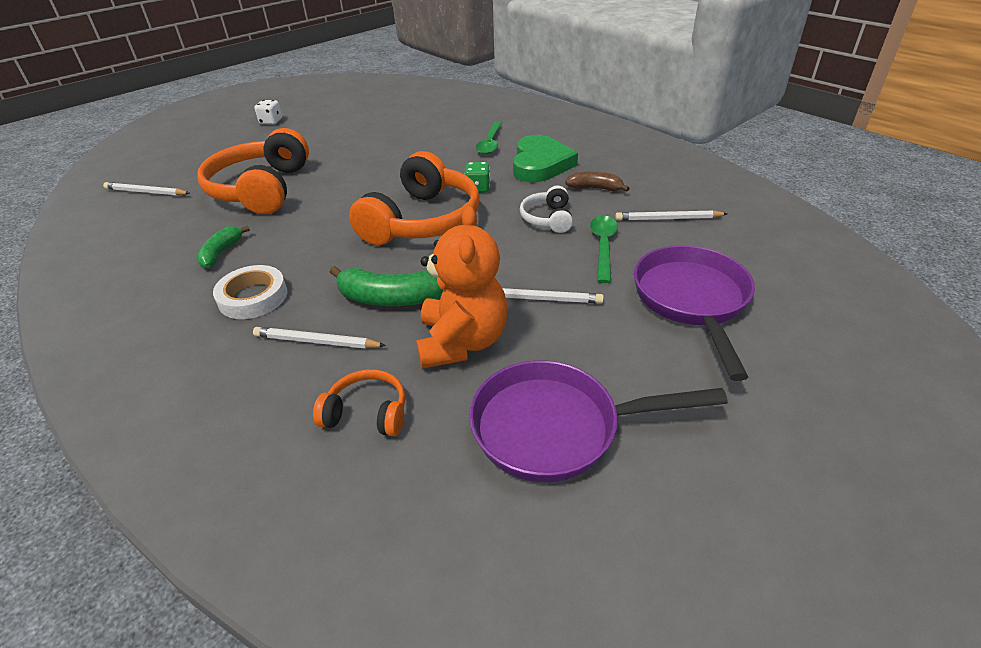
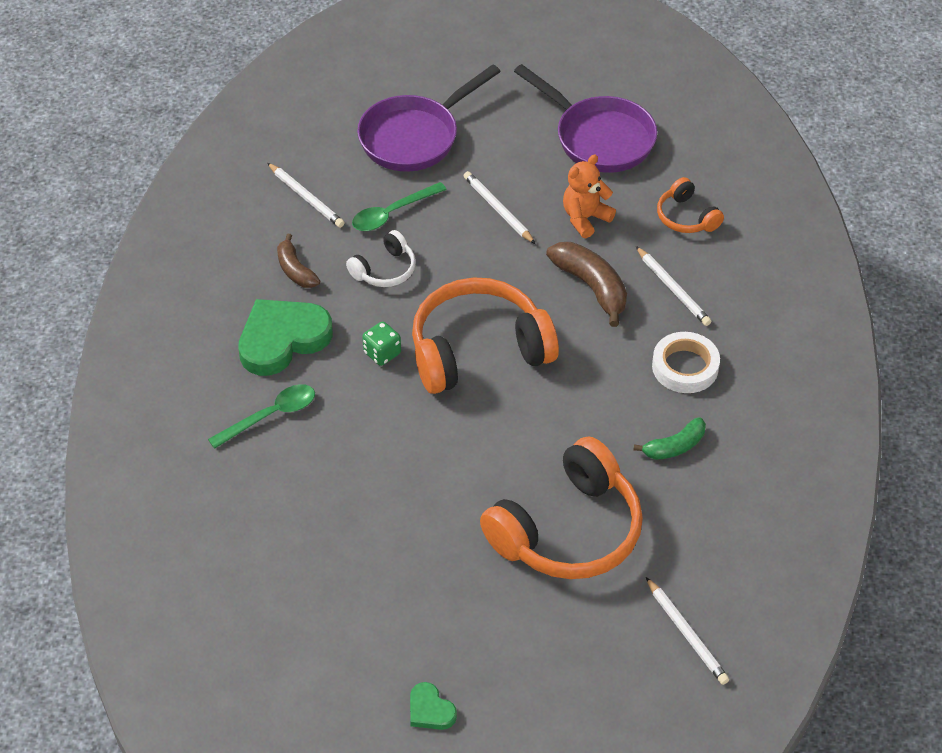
camera: 135 degrees left, 10 degrees up
(271, 122) = (430, 710): white dice -> green heart
(390, 298) = (591, 287): green banana -> brown banana
(462, 342) = (585, 218): orange teddy bear -> orange teddy bear, size x0.64

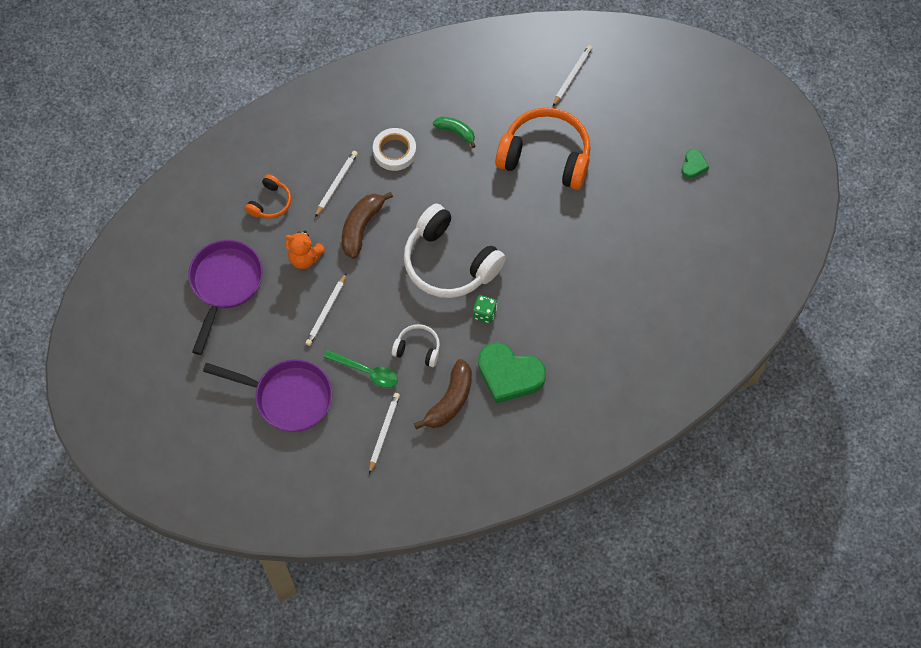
camera: 120 degrees left, 15 degrees up
(270, 416) = (568, 346): green spoon -> none
(295, 270) = (450, 401): brown banana -> brown banana, size x1.58
(478, 350) = (449, 263): orange headphones -> white headphones

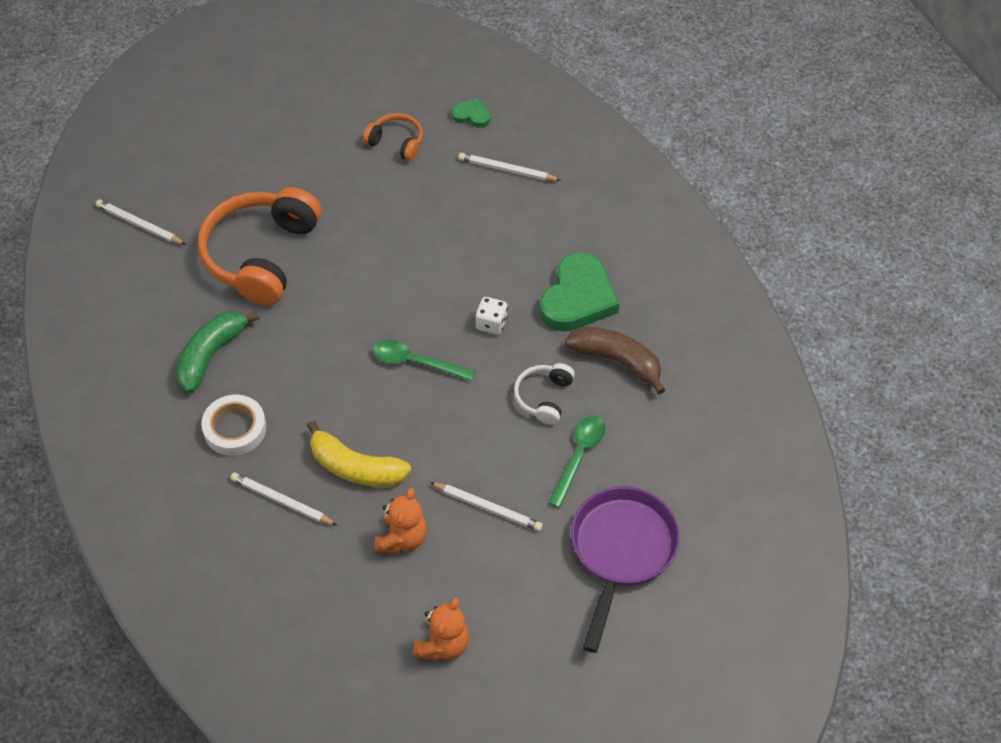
camera: 90 degrees left, 10 degrees down
(225, 285) = (443, 644): purple pan -> orange teddy bear
(270, 203) = (307, 588): orange headphones -> orange headphones (396, 142)
(361, 227) = (355, 467): brown banana -> yellow banana
(384, 432) = (666, 434): white pencil -> white pencil (507, 170)
(449, 263) = (416, 362): white headphones -> green spoon
(456, 132) = (211, 355): green banana -> green banana, size x1.58
(484, 313) = (491, 323): green dice -> white dice
(693, 165) = (289, 108): green heart -> green heart (472, 115)

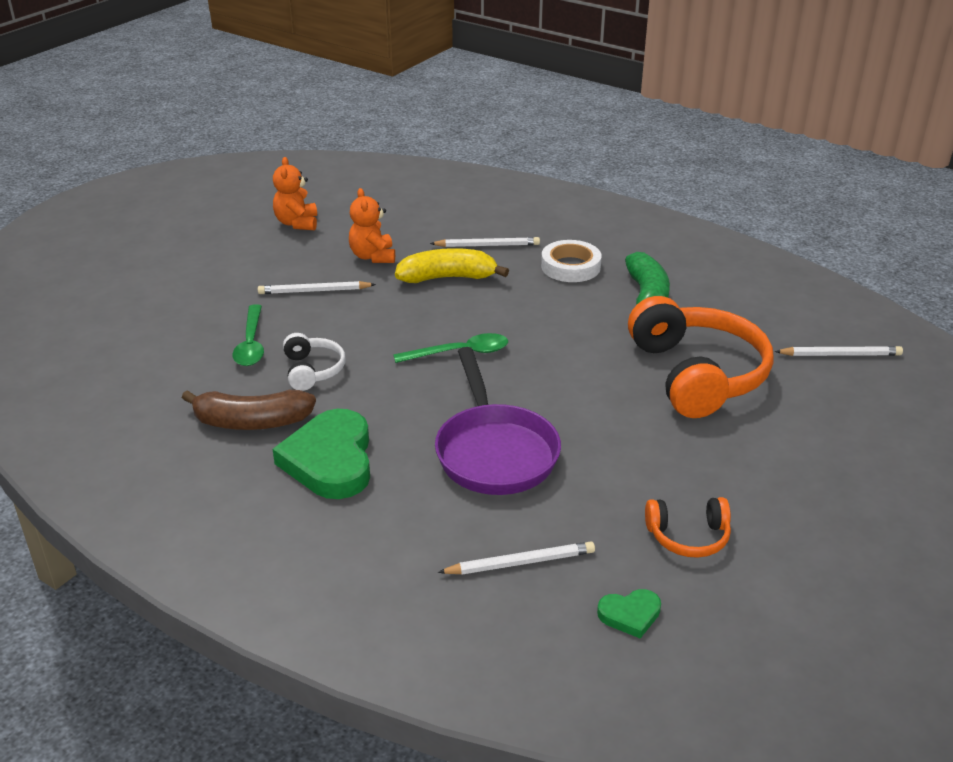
camera: 150 degrees right, 20 degrees down
(491, 323) = (410, 405): white dice -> none
(621, 552) = (178, 303): purple pan -> purple pan (495, 452)

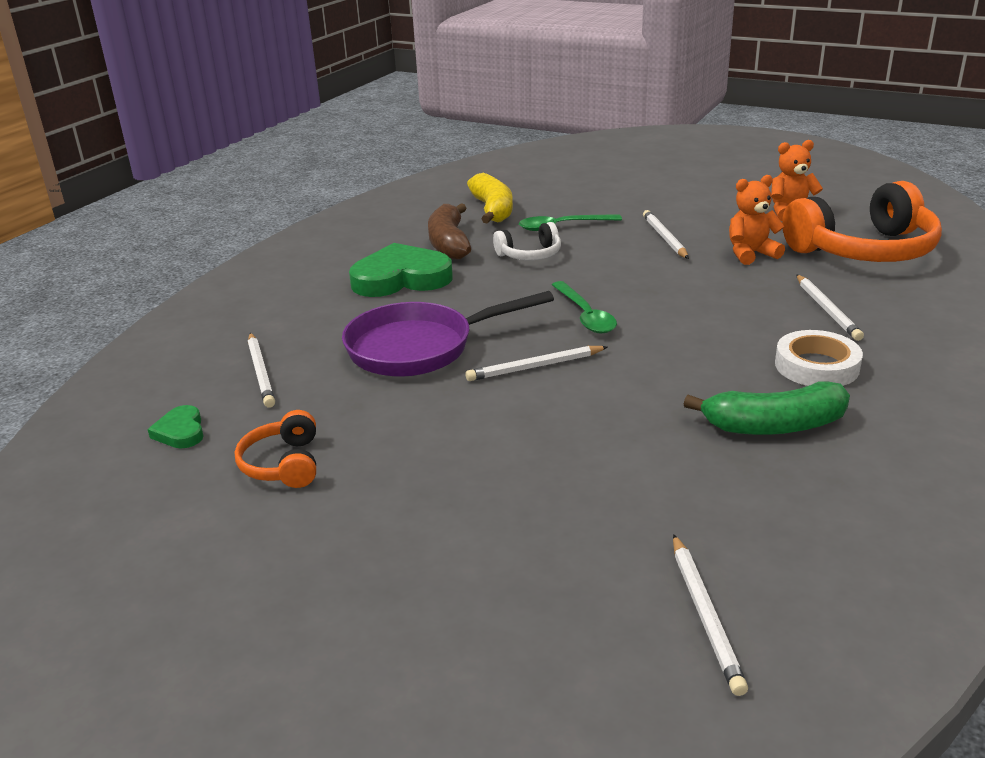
camera: 85 degrees right, 5 degrees down
(448, 278) = (734, 295): yellow banana -> yellow banana (492, 210)
(545, 388) = (535, 367): none -> white pencil
(697, 374) = (596, 469): orange headphones -> orange headphones (863, 250)

